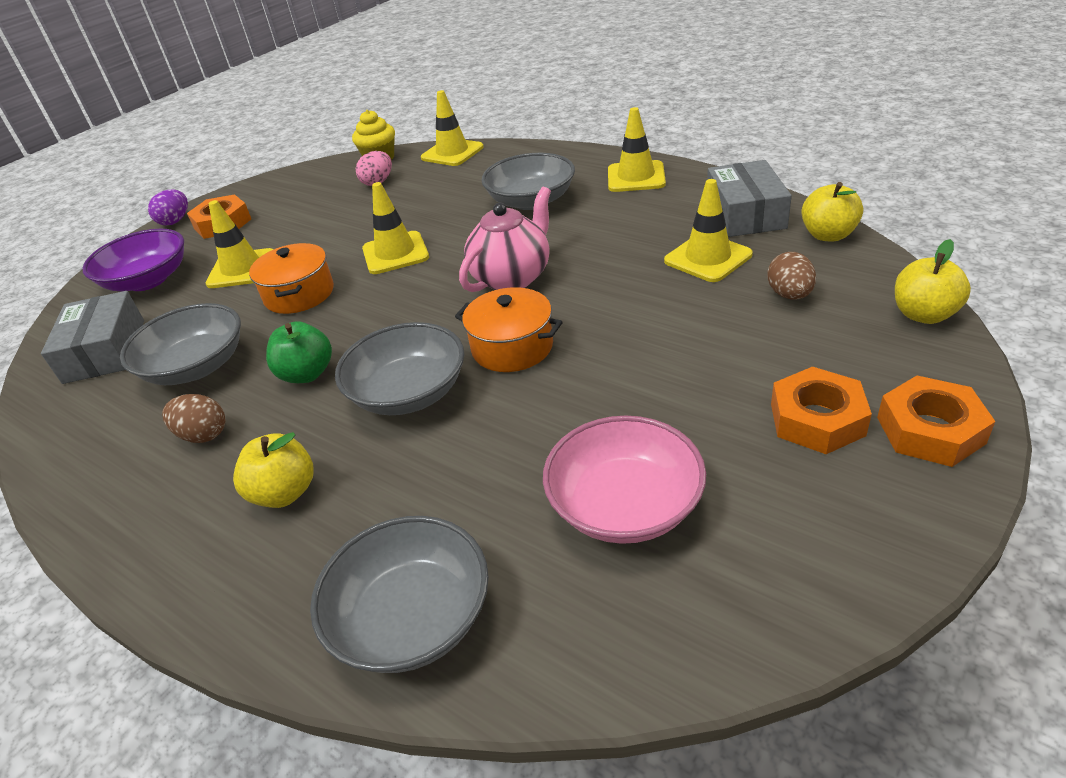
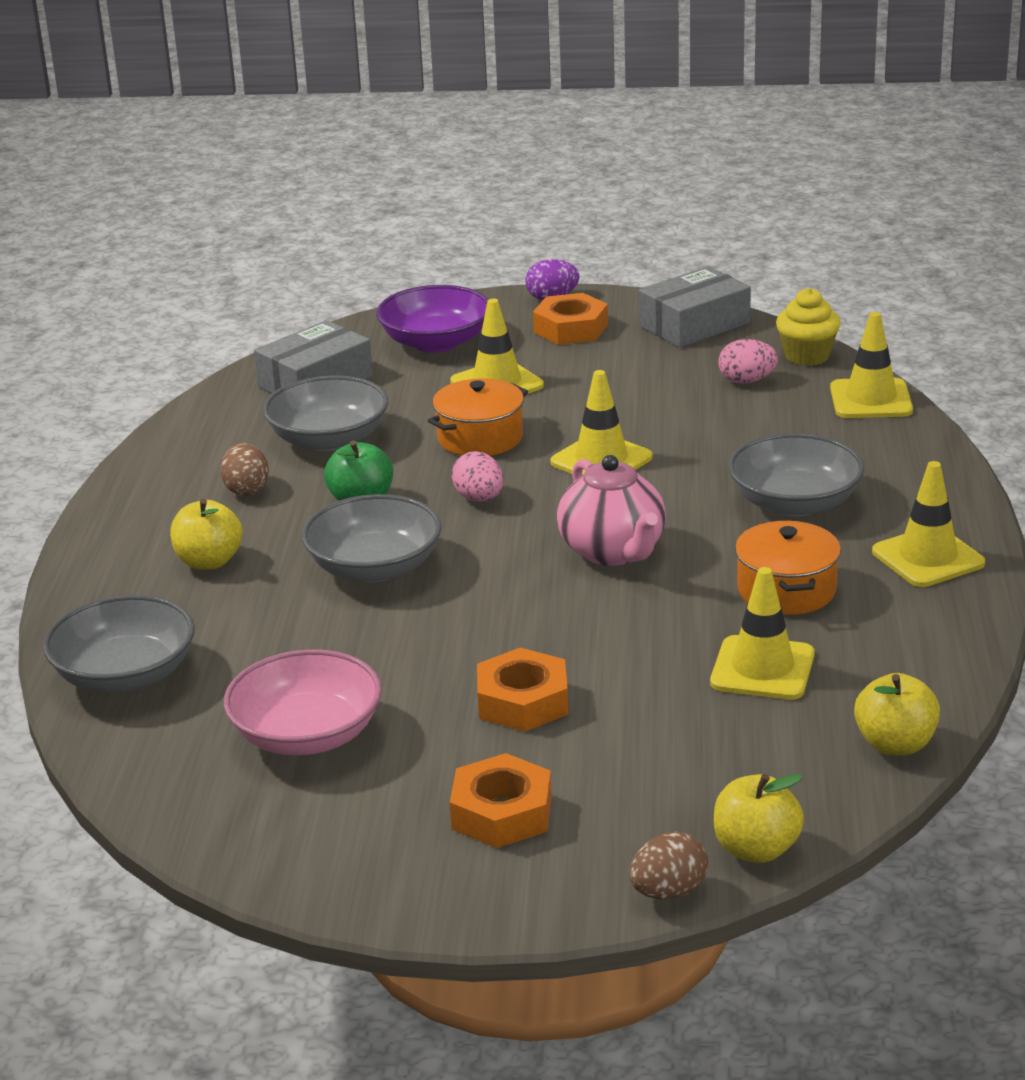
camera: 55 degrees right, 10 degrees down
(377, 315) = (479, 498): none -> pink egg
(512, 277) = (613, 552): pink teapot -> pink teapot turned 60 degrees clockwise
(512, 347) = (487, 598): orange pot -> orange pot (786, 590)
(745, 213) = (899, 668): grey box -> grey box (694, 324)
(789, 295) = (725, 746): brown egg -> brown egg (668, 892)
(930, 430) = (533, 886): orange nut -> orange nut (522, 701)

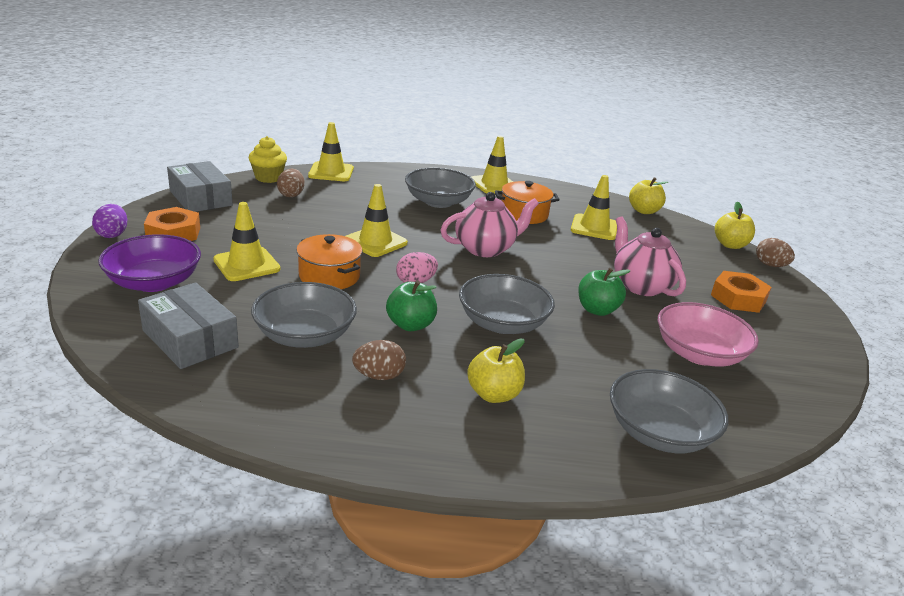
camera: 95 degrees left, 0 degrees up
(427, 650) = (597, 310): none -> green apple
(522, 701) = (640, 285): orange nut -> pink teapot
(747, 381) = (291, 195): pink egg -> brown egg

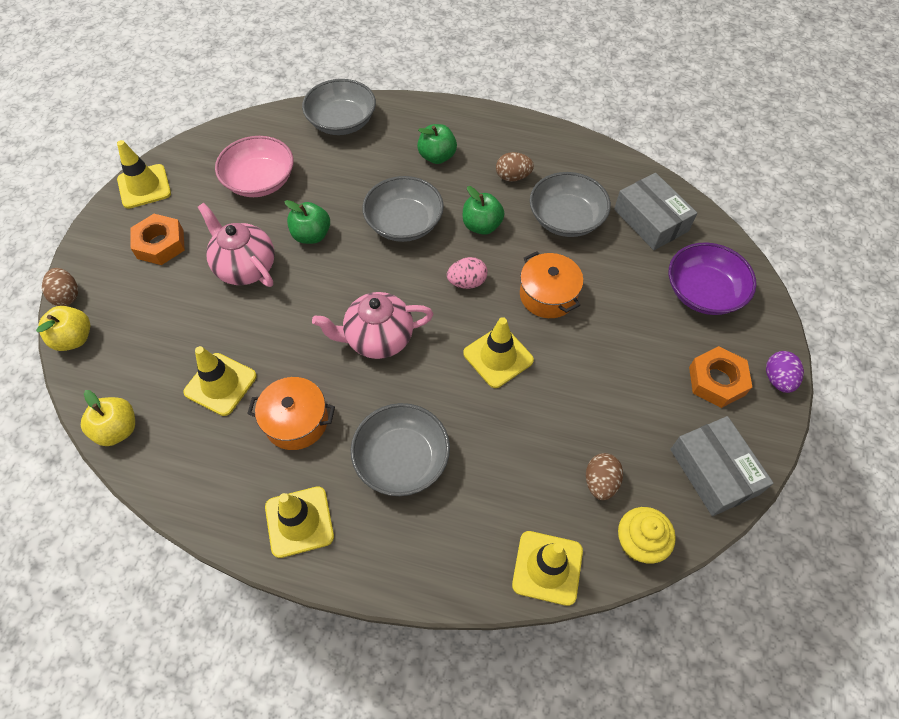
camera: 165 degrees left, 30 degrees up
(246, 264) = (628, 317): yellow traffic cone -> yellow traffic cone (144, 186)
(493, 394) = (437, 156): yellow apple -> green apple
(640, 285) = (245, 267): pink teapot -> pink teapot turned 150 degrees clockwise

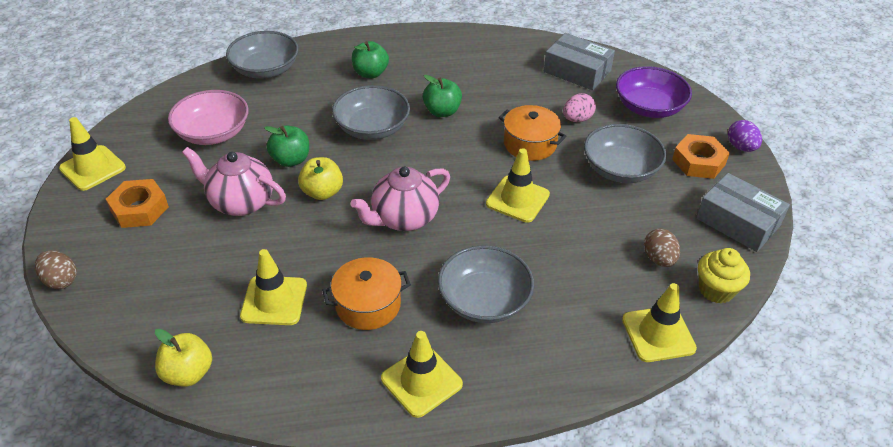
camera: 25 degrees left, 15 degrees down
(74, 338) = (91, 313): yellow apple -> yellow apple (322, 192)
(467, 282) = (456, 154): pink egg -> pink egg (577, 119)
(513, 177) = (446, 71): brown egg -> none
(566, 219) = (509, 88): grey bowl -> grey bowl (620, 169)

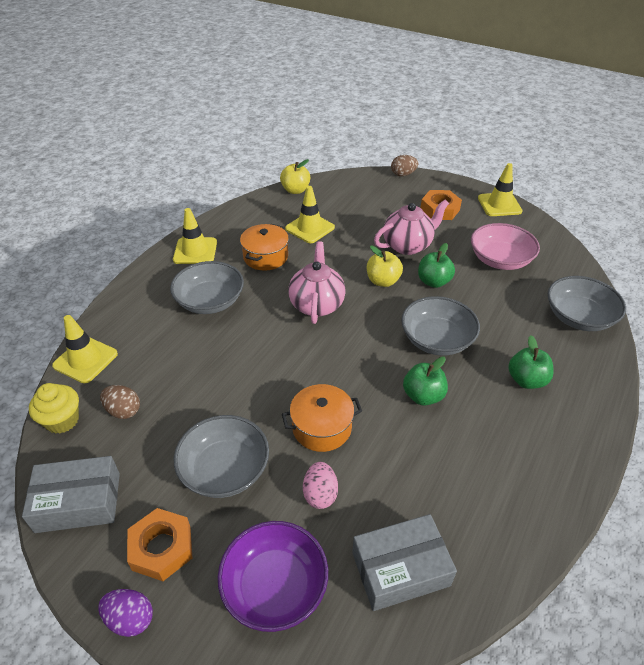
camera: 130 degrees right, 0 degrees up
(517, 199) = (269, 373): yellow traffic cone -> none

